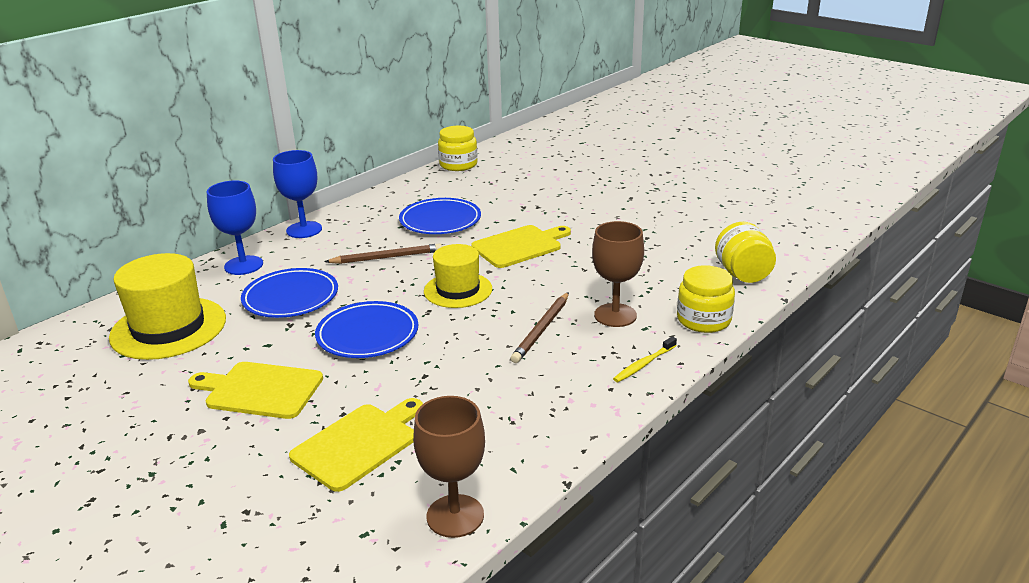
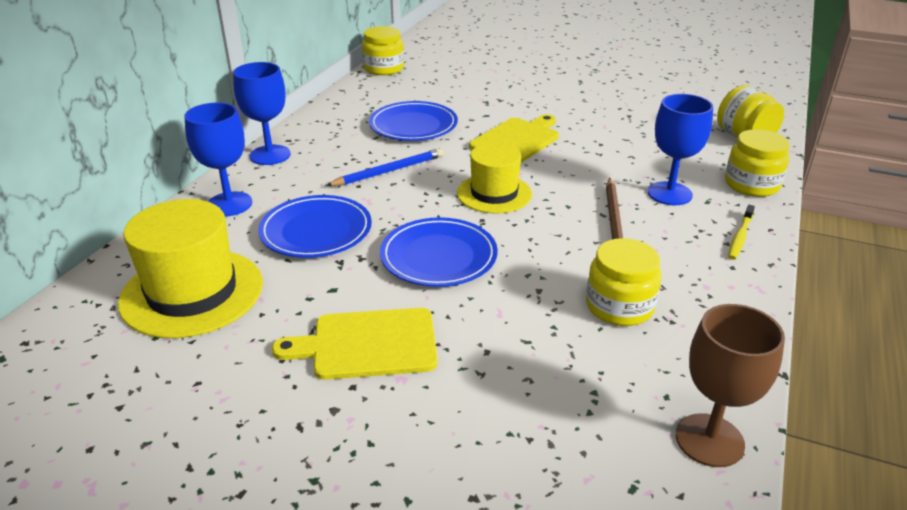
camera: 20 degrees left, 5 degrees up
(358, 444) = (535, 383): yellow cutting board -> none
(386, 257) = (389, 171): brown pencil -> blue pencil
(479, 401) = (619, 306): none -> yellow jar
(615, 315) = (669, 193): brown goblet -> blue goblet

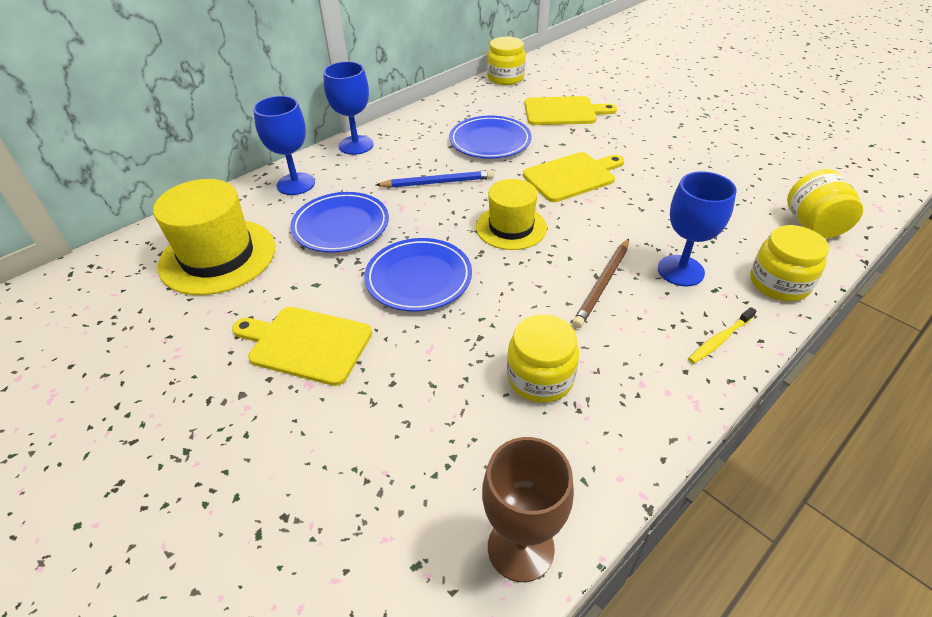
camera: 25 degrees right, 10 degrees up
(465, 88) = (563, 111): none -> yellow cutting board

